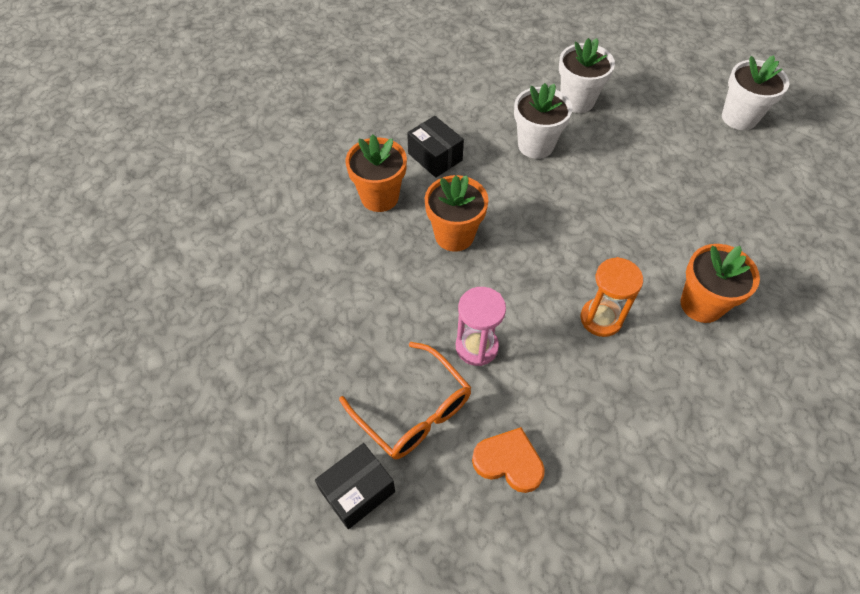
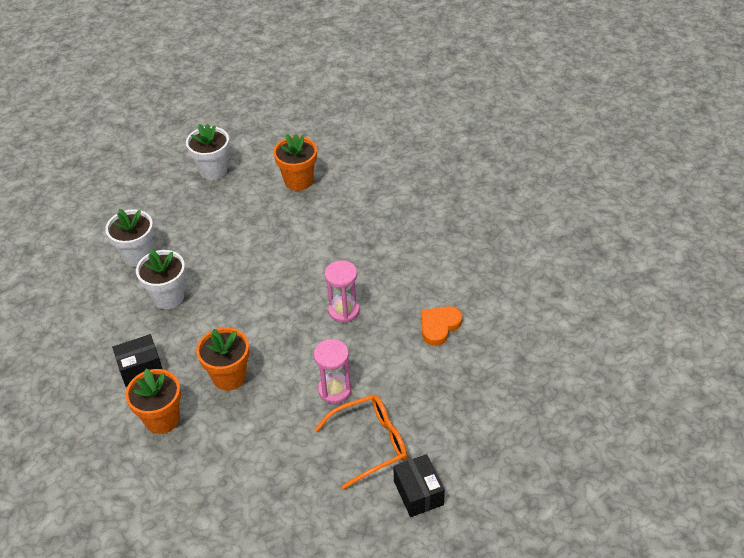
camera: 70 degrees left, 10 degrees down
(508, 462) = (428, 396): orange heart -> orange heart (439, 326)
(601, 319) = (343, 310): orange hourglass -> pink hourglass
(701, 304) = (356, 253): orange flower pot -> orange flower pot (298, 181)

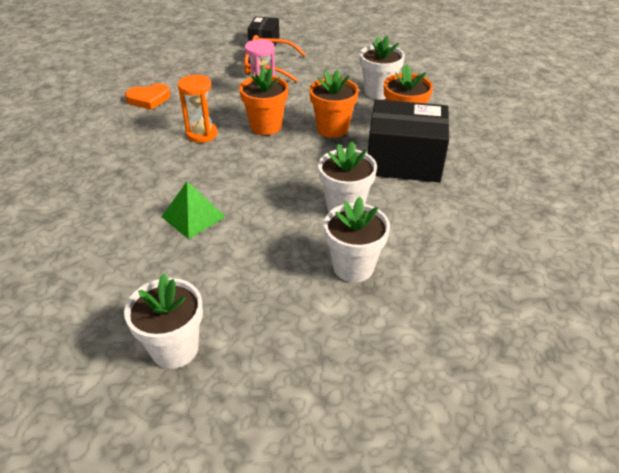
camera: 150 degrees left, 5 degrees down
(141, 368) = (404, 161): black box -> black box, size x1.83
(213, 461) = (378, 92): none -> white flower pot
(275, 239) = (193, 216): none -> green pyramid
(298, 181) = (95, 273): orange flower pot -> orange flower pot (266, 126)
(343, 310) = (202, 134): pink hourglass -> orange hourglass

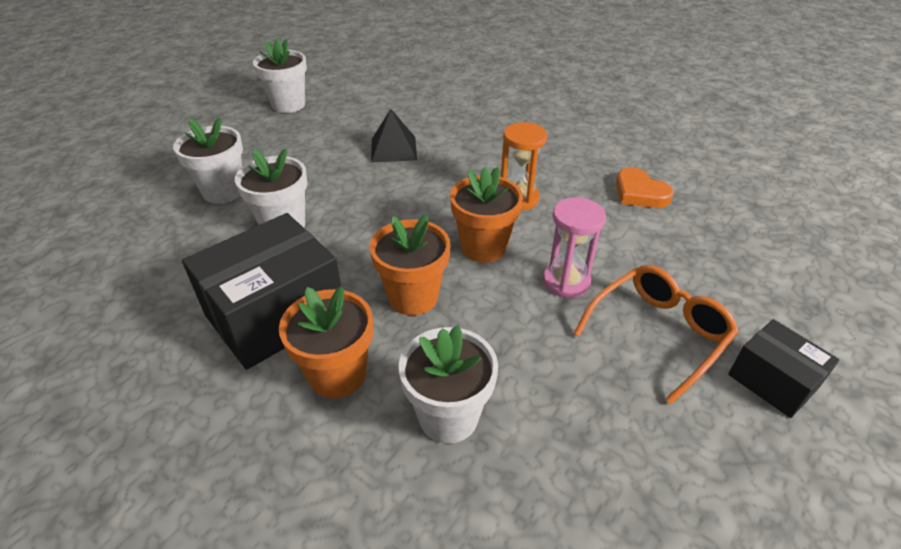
camera: 130 degrees right, 0 degrees up
(149, 99) = (639, 193): orange heart -> orange heart turned 60 degrees counterclockwise
(193, 216) = (393, 149): green pyramid -> black pyramid

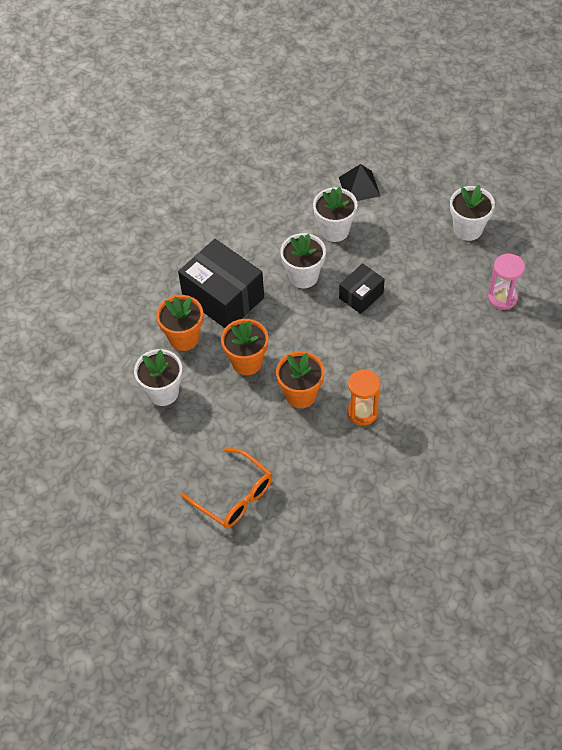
camera: 85 degrees right, 15 degrees up
(393, 149) = (414, 319): black pyramid -> black pyramid (359, 186)
(566, 282) = (273, 445): pink hourglass -> pink hourglass (502, 298)
(639, 193) = (387, 497): orange heart -> none
(772, 381) = (204, 553): black box -> black box (361, 295)

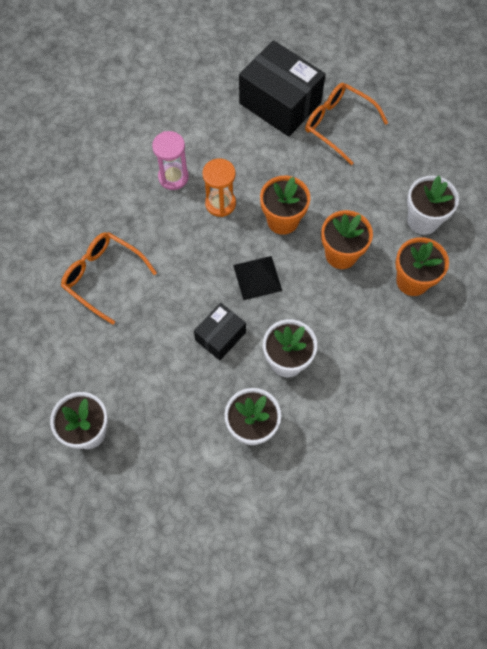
camera: 175 degrees right, 10 degrees up
(223, 297) = (377, 331): black box -> black box (280, 103)
(359, 186) = (221, 499): black pyramid -> black pyramid (257, 277)
(471, 345) = (103, 277): none -> orange glasses
(502, 298) = (61, 335): pink hourglass -> pink hourglass (173, 177)

